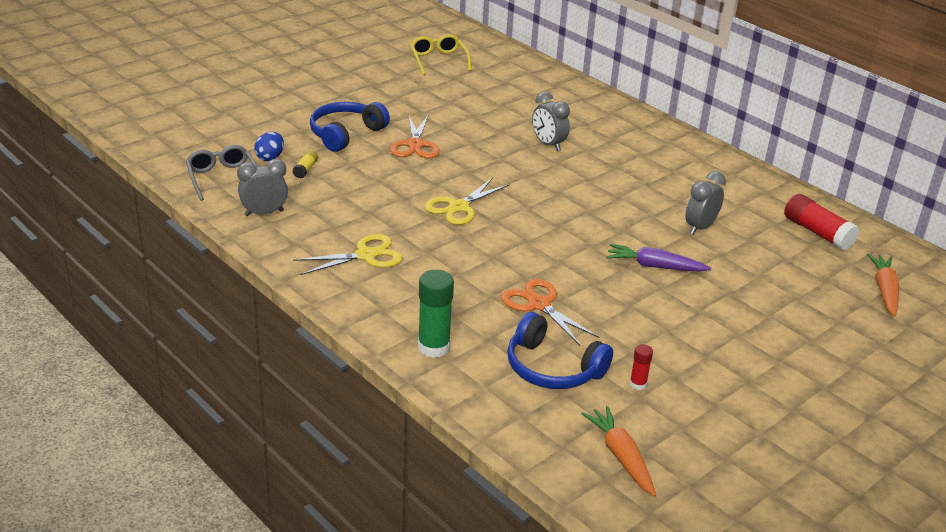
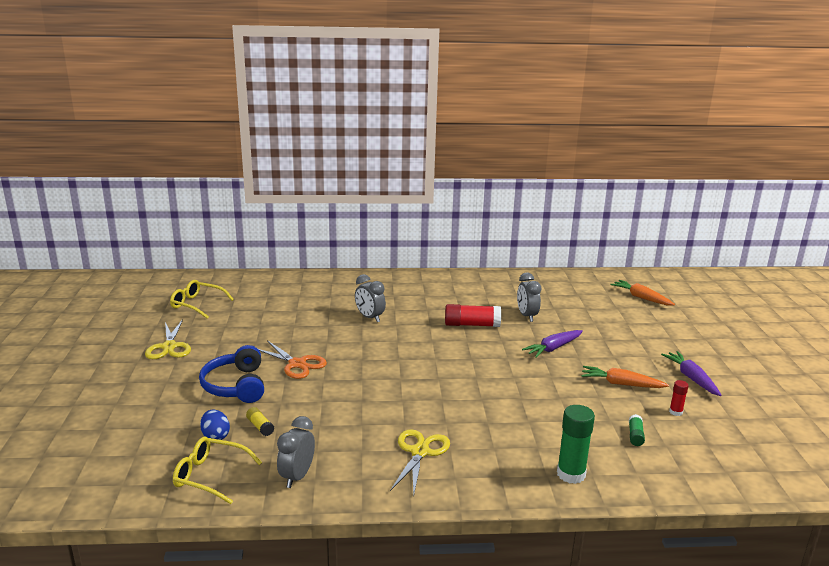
camera: 50 degrees left, 10 degrees down
(222, 178) = (210, 476): grey glasses -> yellow glasses
(459, 207) = (403, 384): yellow scissors -> yellow scissors (169, 347)
(539, 304) = (557, 407): orange scissors -> none
(548, 144) = (370, 317): grey clock -> grey clock turned 45 degrees clockwise
(552, 368) = (635, 435): blue headphones -> green glue stick
(621, 456) = (749, 453): orange carrot -> orange carrot (621, 384)
(732, 378) = (691, 378): none -> purple carrot
(817, 233) = (568, 288): red glue stick -> red glue stick (472, 325)

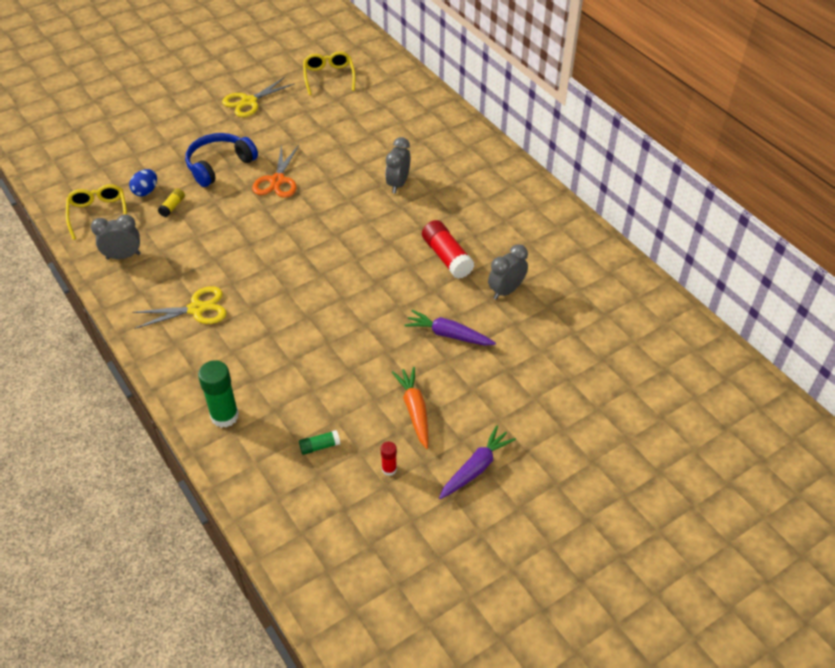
camera: 60 degrees right, 25 degrees up
(641, 298) = (654, 375): orange carrot -> none

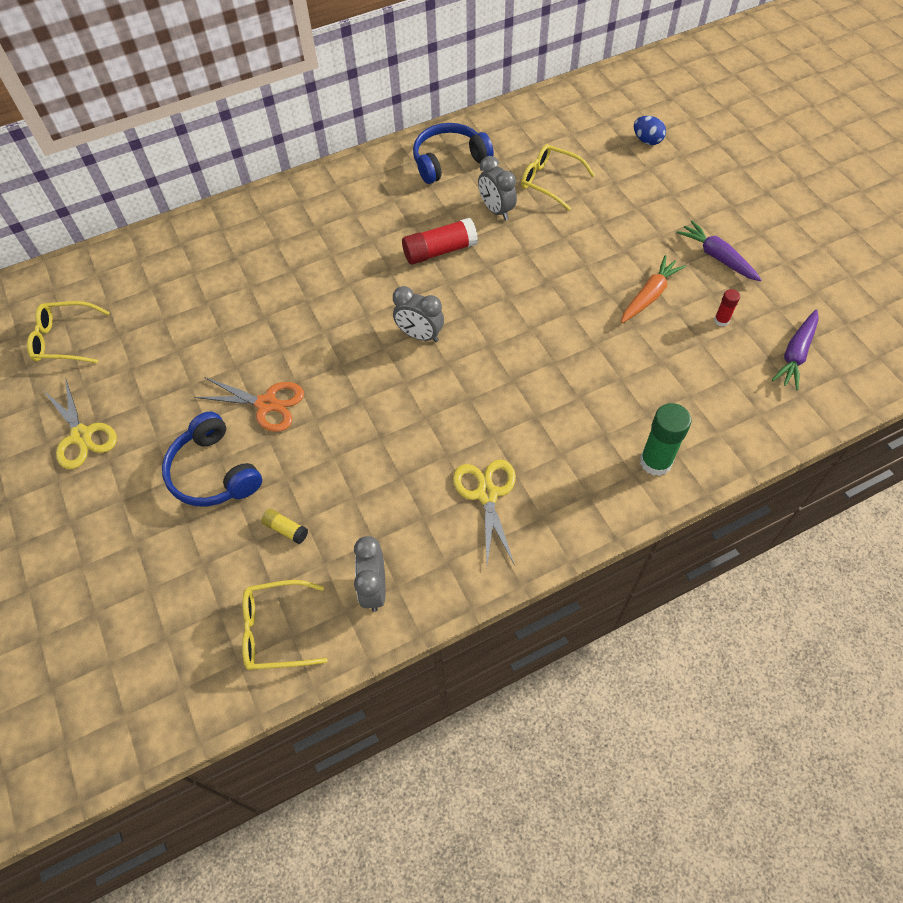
camera: 80 degrees left, 10 degrees up
(146, 191) = (242, 566): blue egg -> blue egg (647, 140)
(319, 446) = (695, 375): green glue stick -> none
(398, 184) = (309, 283): grey clock -> grey clock (420, 335)
(414, 410) = (649, 295): orange carrot -> orange carrot turned 135 degrees clockwise
(448, 335) = (552, 260): purple carrot -> purple carrot (795, 354)
(555, 327) = (550, 181): none -> yellow glasses
(565, 252) = (449, 161): none -> blue headphones

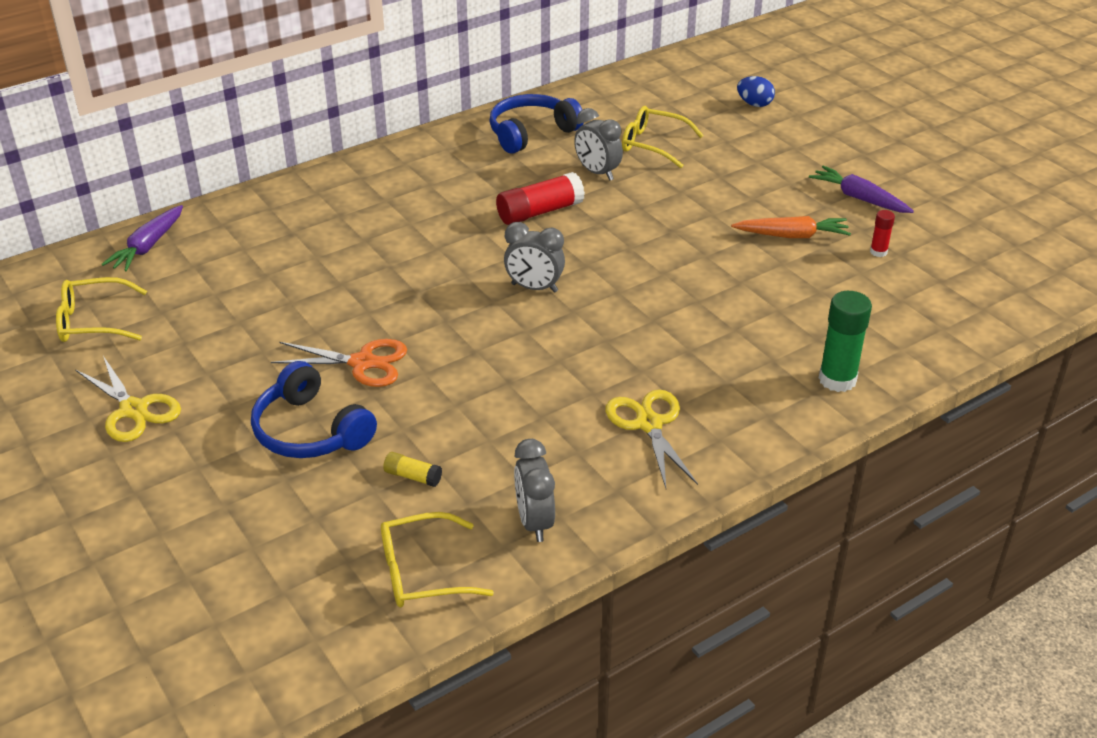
camera: 10 degrees left, 20 degrees down
(649, 295) = (792, 236): orange carrot -> orange carrot turned 60 degrees clockwise
(795, 354) = (968, 275): purple carrot -> purple carrot (148, 246)

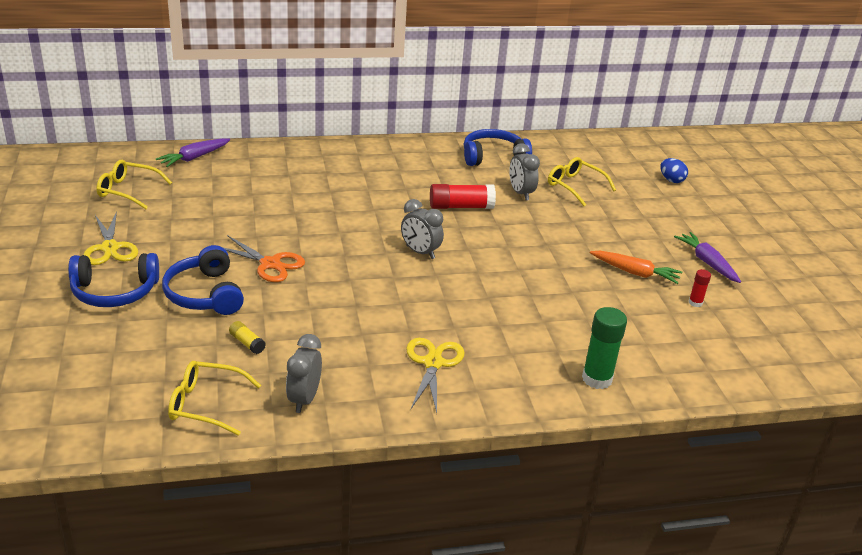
camera: 20 degrees right, 5 degrees down
(189, 468) = (114, 292): none -> blue headphones

